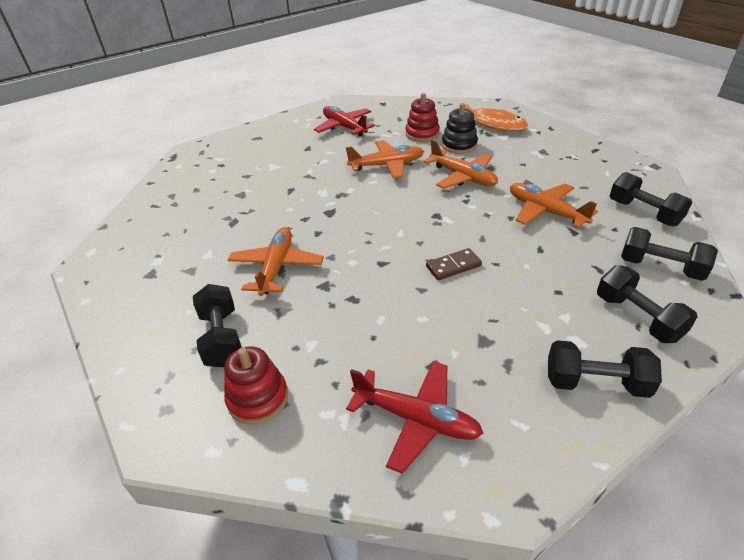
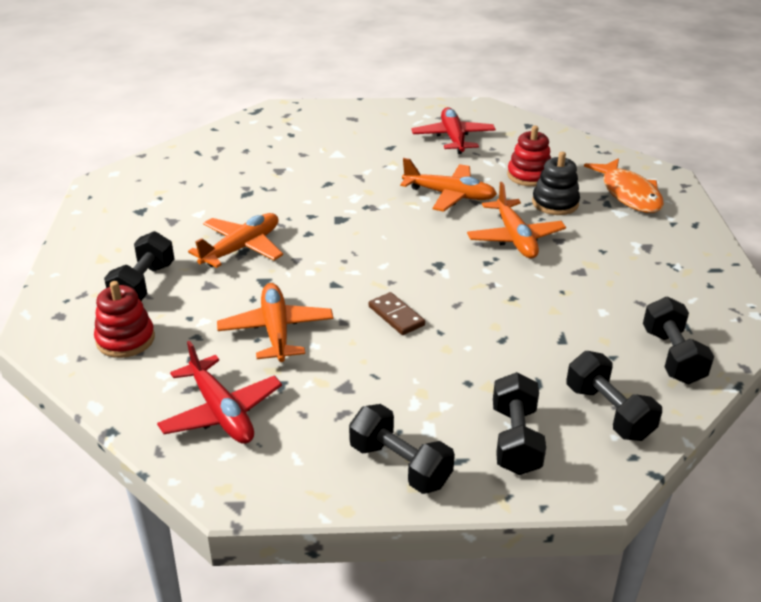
camera: 30 degrees right, 5 degrees down
(453, 266) = (396, 316): brown domino -> brown domino turned 45 degrees clockwise
(545, 211) = (558, 308): orange plane -> orange plane (276, 330)

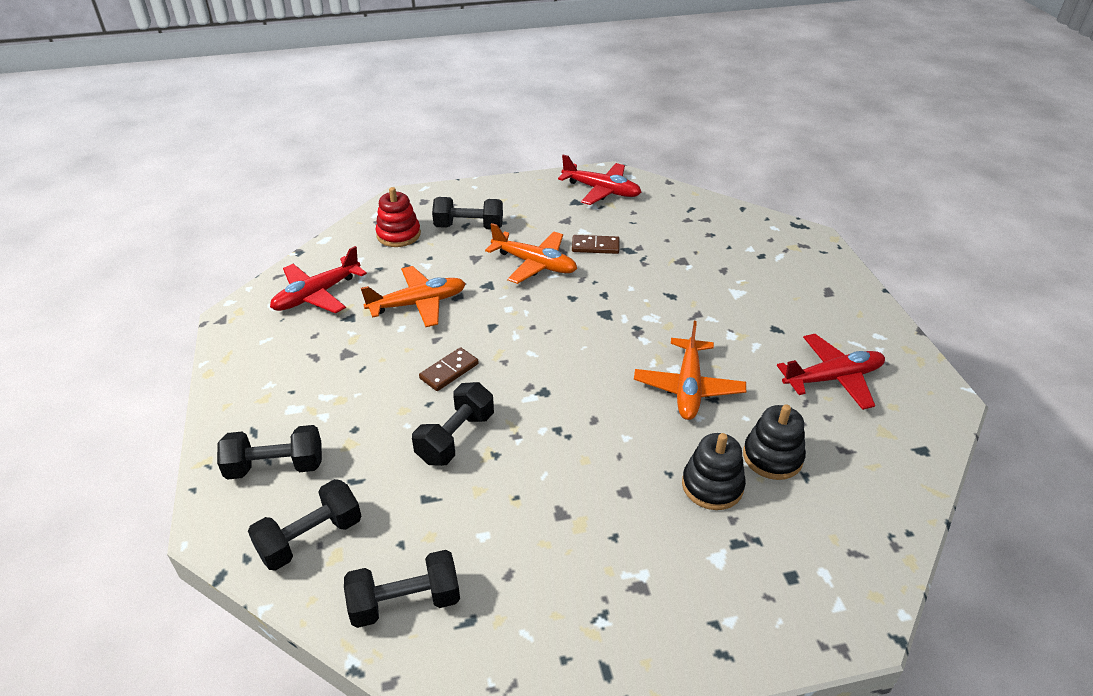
camera: 80 degrees right, 5 degrees up
(130, 193) = (601, 190): none -> red plane
(231, 210) = (595, 246): none -> brown domino
(400, 465) = (251, 396): black dumbbell -> black dumbbell (455, 438)
(515, 238) = (615, 450): orange plane -> none
(529, 176) = (772, 457): red stacking toy -> black stacking toy
(628, 194) = (776, 570): orange fish -> none

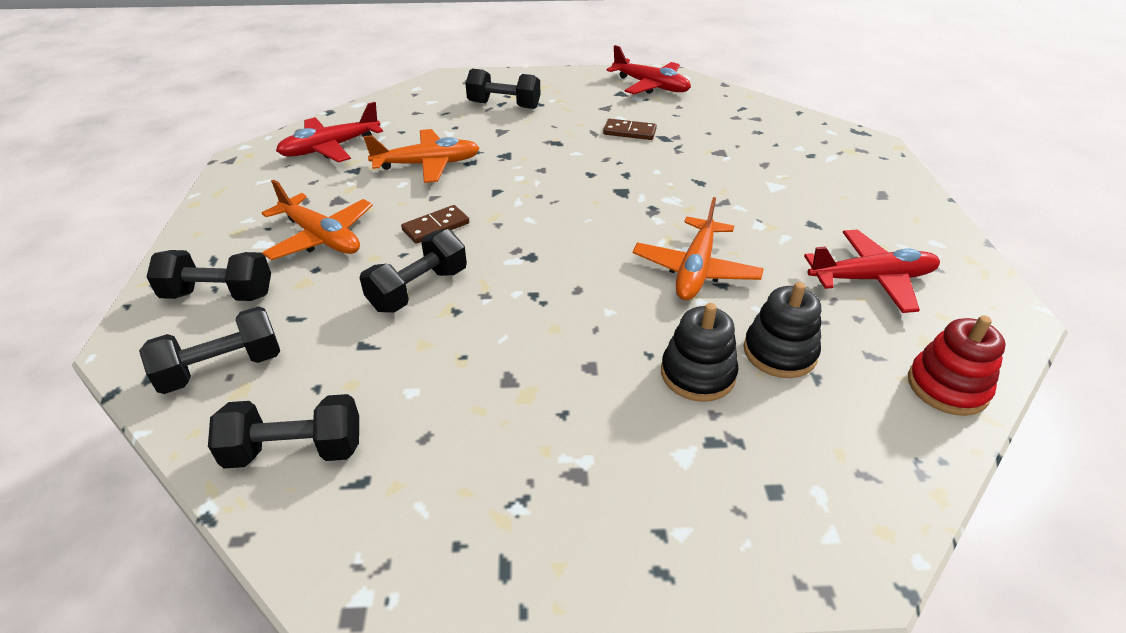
camera: 10 degrees right, 0 degrees up
(398, 235) = (431, 106): red stacking toy -> red stacking toy (947, 387)
(534, 264) = (560, 141): orange plane -> orange plane (321, 237)

